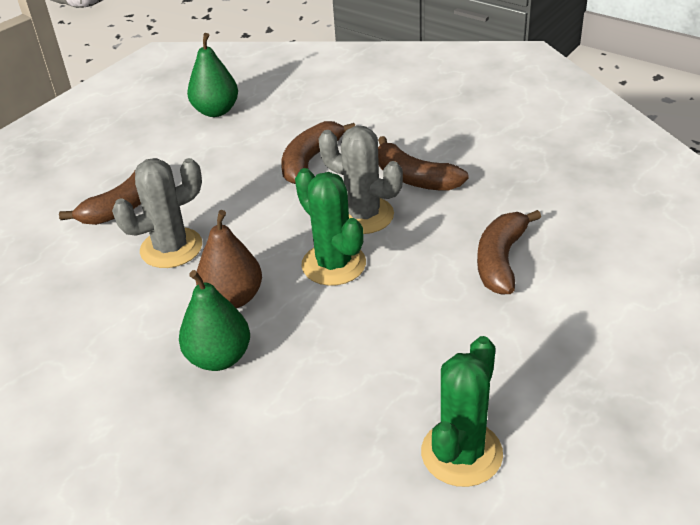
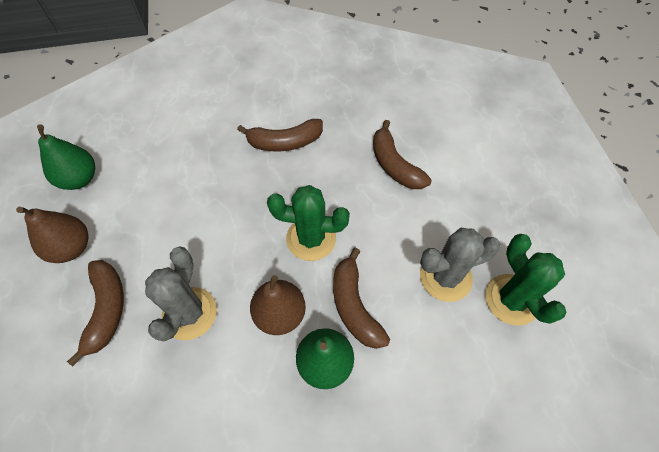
camera: 50 degrees left, 20 degrees up
(153, 152) = (71, 248): none -> brown pear
(310, 160) = (202, 173): brown banana -> brown banana (354, 306)
(363, 215) = (286, 190): grey cactus -> grey cactus (445, 277)

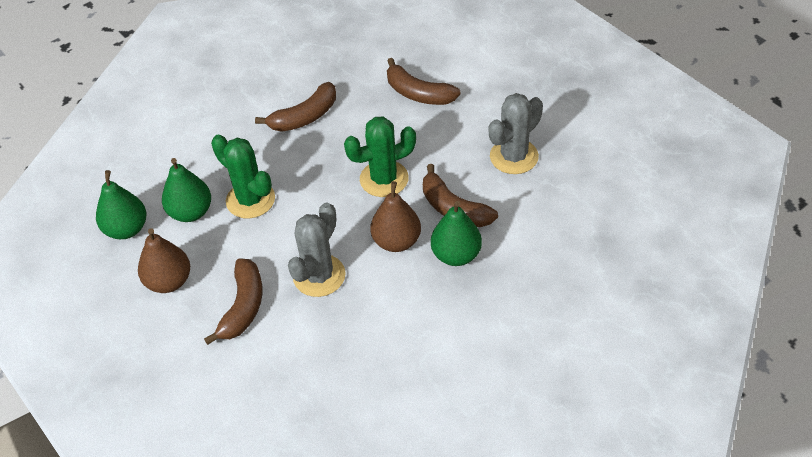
camera: 25 degrees left, 10 degrees down
(107, 309) = (243, 307): brown banana -> brown banana turned 45 degrees clockwise
(136, 188) = (191, 212): none -> green pear
(189, 313) = (319, 276): grey cactus -> grey cactus turned 45 degrees clockwise
(511, 299) = (573, 149): green cactus -> green cactus (250, 200)

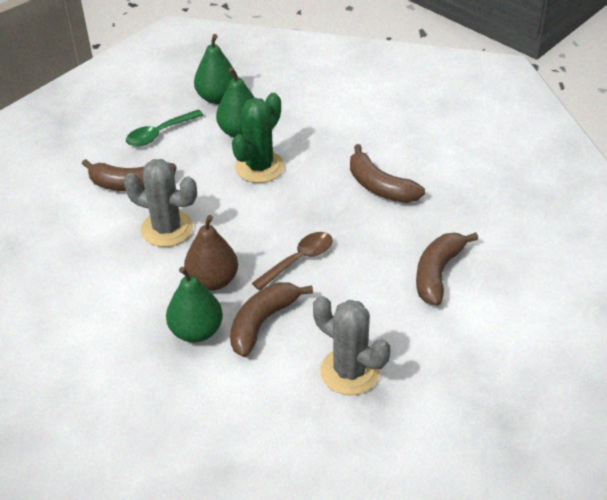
camera: 80 degrees right, 5 degrees down
(169, 281) = (159, 134): brown pear -> green spoon
(384, 179) = (299, 260): green cactus -> brown spoon

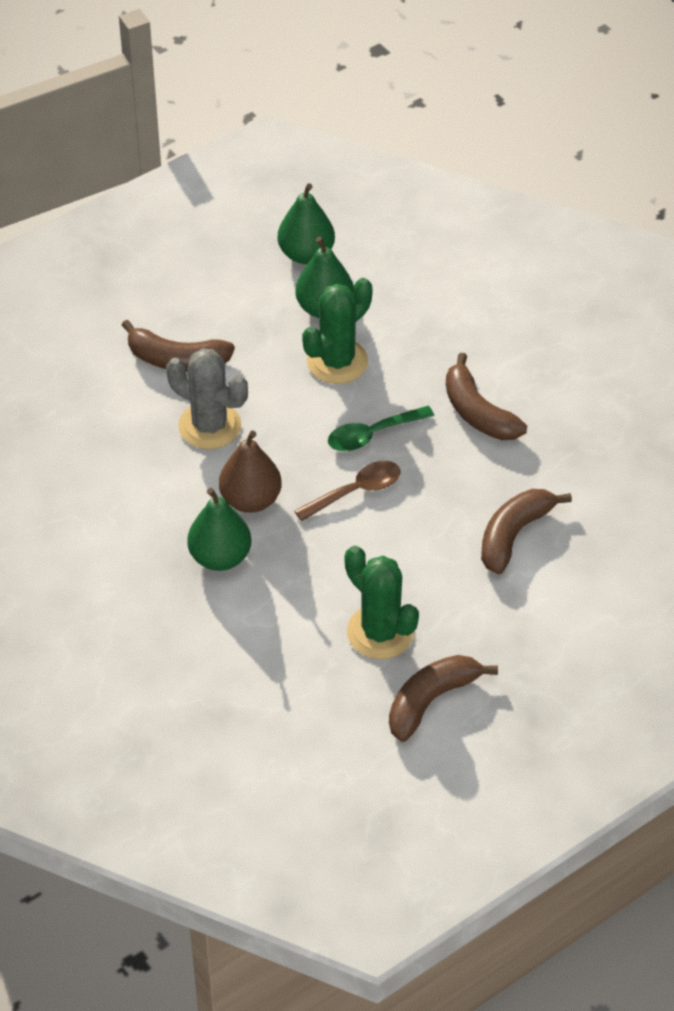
camera: 10 degrees right, 5 degrees up
(159, 134) = (223, 295): green spoon -> green spoon (372, 435)
(262, 322) = (296, 560): brown banana -> brown banana (431, 701)
(350, 371) = (380, 632): grey cactus -> green cactus

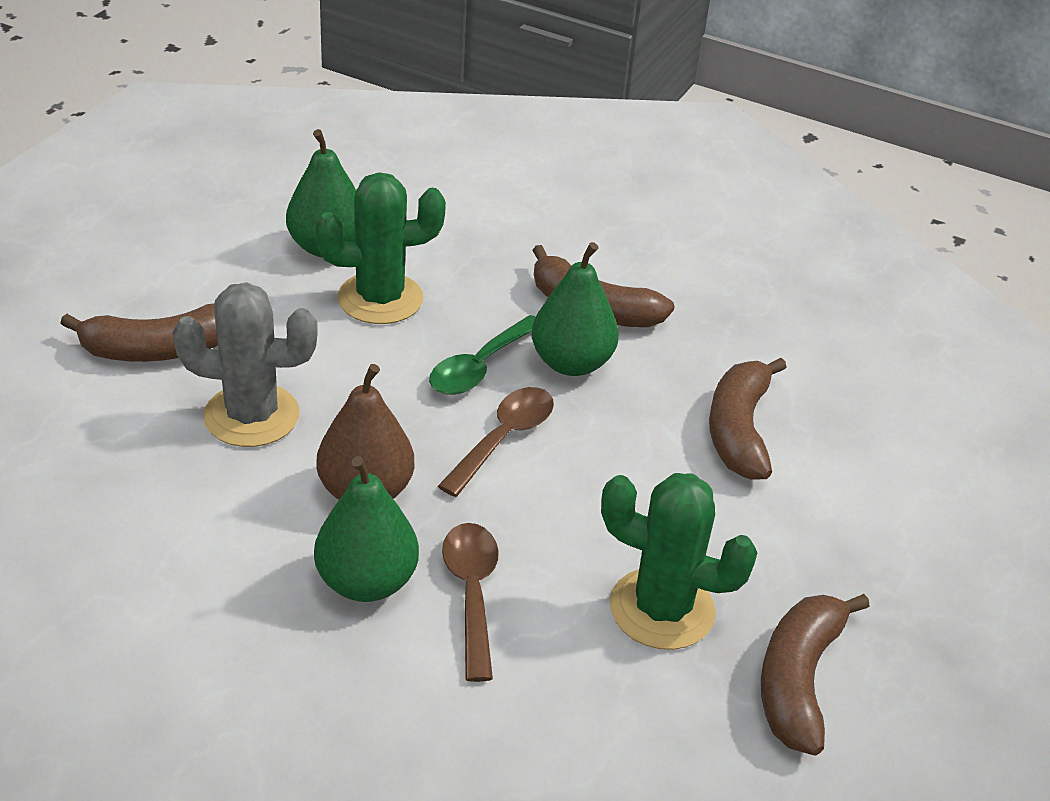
camera: 30 degrees left, 10 degrees down
(275, 584) = (471, 593): none -> brown spoon
(306, 254) = (268, 199): green pear -> green pear (571, 363)
(337, 361) = (380, 299): green cactus -> green cactus turned 60 degrees clockwise

